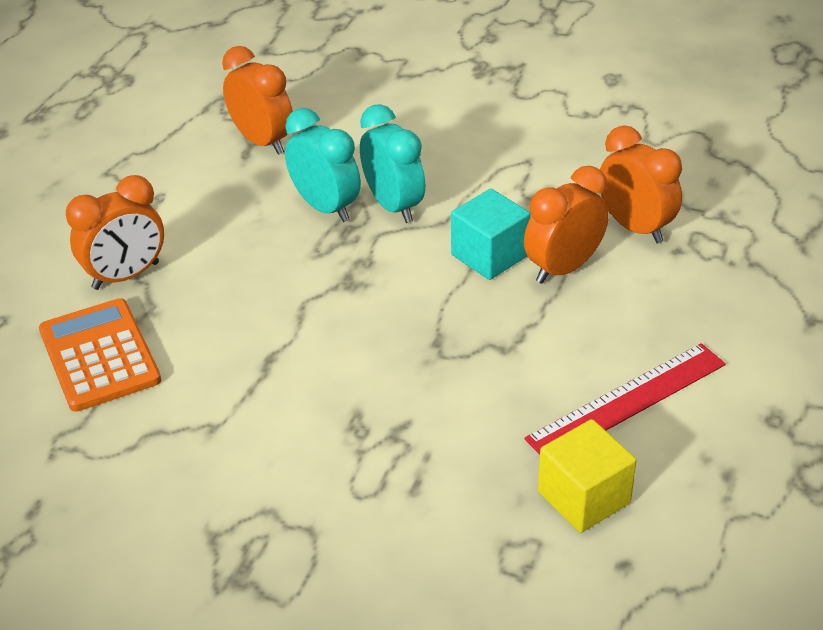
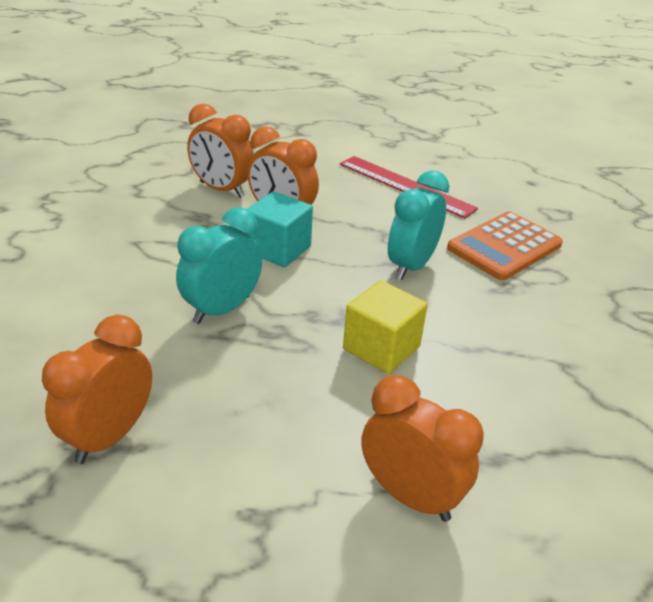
camera: 110 degrees left, 5 degrees down
(99, 356) = (541, 475): orange calculator -> orange calculator (504, 246)
(326, 207) = (235, 355): turquoise clock -> turquoise clock (411, 266)
(584, 497) = (495, 196): yellow cube -> yellow cube (381, 348)
(635, 227) = (221, 190): orange clock -> orange clock turned 90 degrees counterclockwise

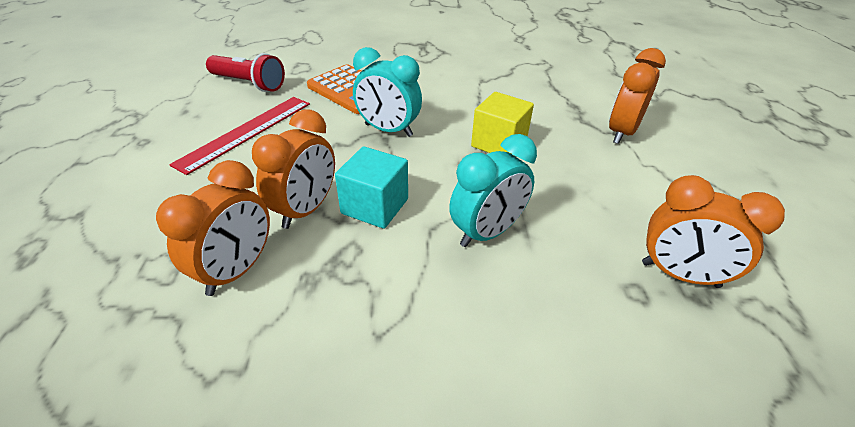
camera: 95 degrees left, 5 degrees up
(221, 309) = (487, 233): turquoise clock -> turquoise clock turned 75 degrees counterclockwise
(505, 184) = (249, 84): none -> red flashlight

